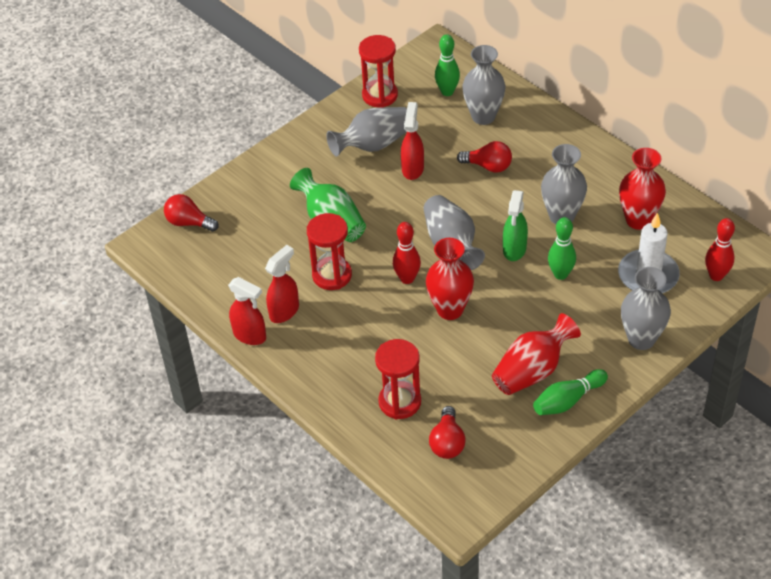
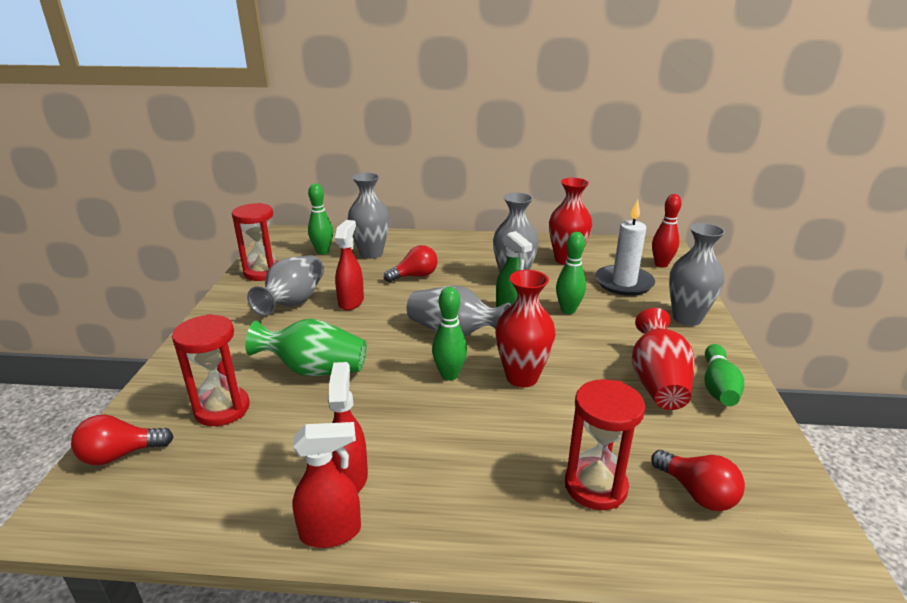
camera: 45 degrees left, 20 degrees down
(332, 275) = (368, 412): red hourglass -> red hourglass (222, 409)
(407, 278) = (449, 375): red bowling pin -> green bowling pin
(413, 168) = (351, 302): red spray bottle -> red spray bottle turned 45 degrees clockwise

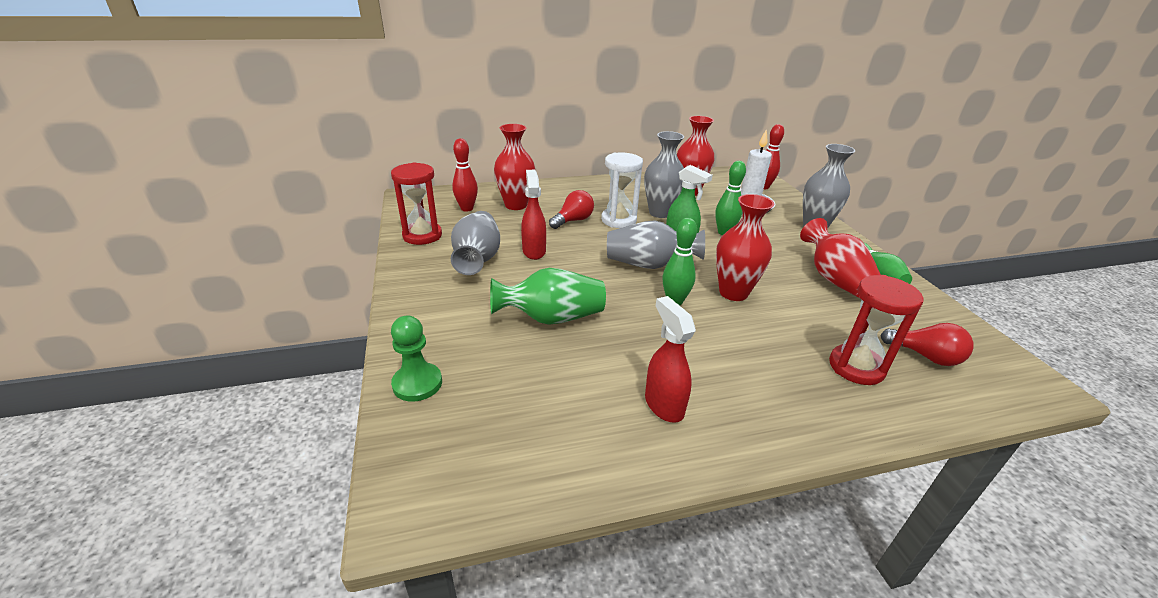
camera: 20 degrees left, 5 degrees up
(120, 454) = (422, 436): red light bulb -> none
(153, 407) = (417, 383): none -> green pawn
(222, 409) = (492, 370): red hourglass -> none
(323, 251) = (467, 208): green bowling pin -> red bowling pin
(331, 532) = (688, 456): red spray bottle -> none
(371, 253) = (516, 205): grey vase -> red vase
(462, 281) = (618, 220): none -> white hourglass

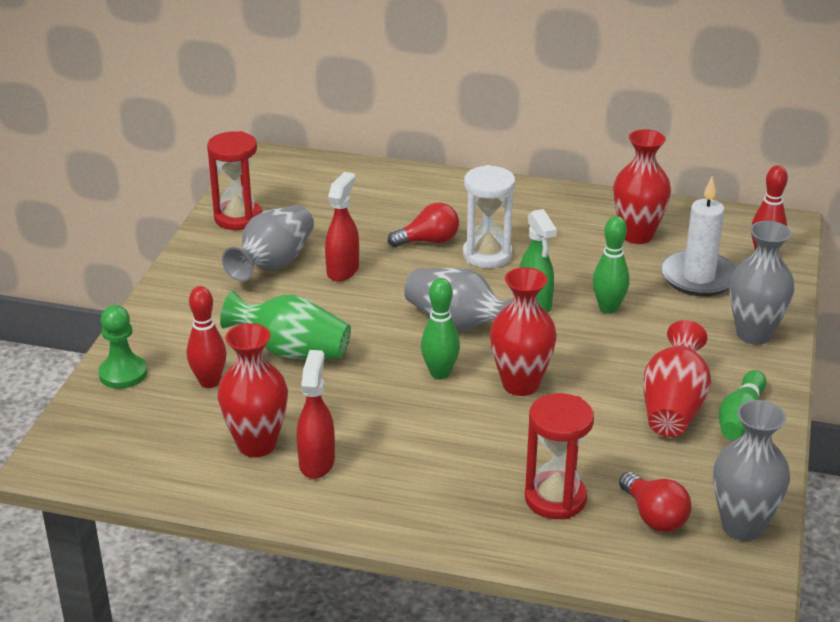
camera: 30 degrees right, 0 degrees up
(467, 208) = (315, 192): red bowling pin -> red bowling pin (209, 382)
(516, 205) = (378, 201): red vase -> red vase (257, 444)
(660, 213) = (555, 258): grey vase -> grey vase (742, 526)

